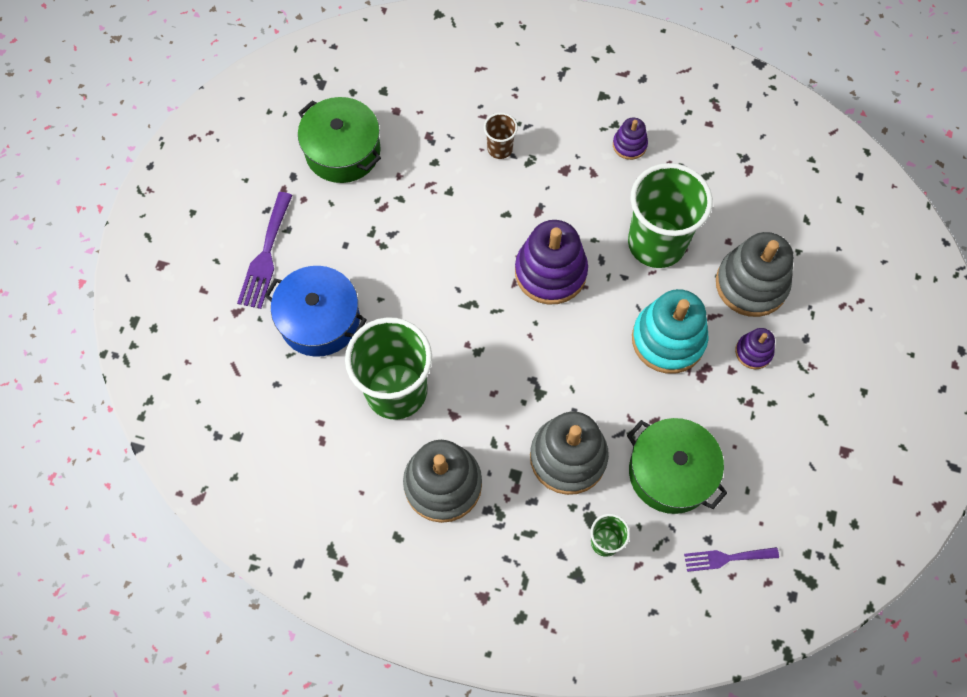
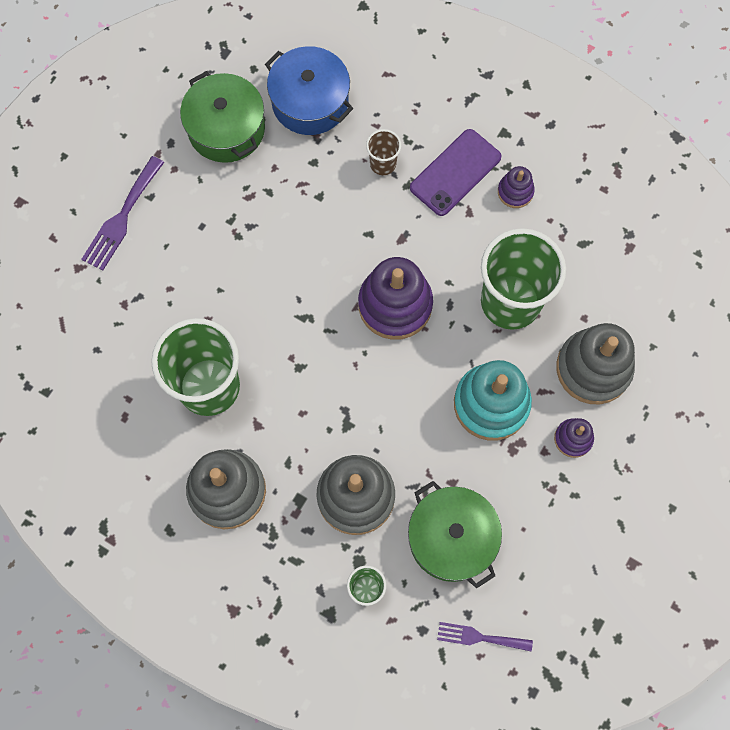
camera: 15 degrees right, 5 degrees up
(319, 320) = (155, 296): blue pot -> blue pot (310, 102)
(569, 141) = (455, 172): none -> purple phone

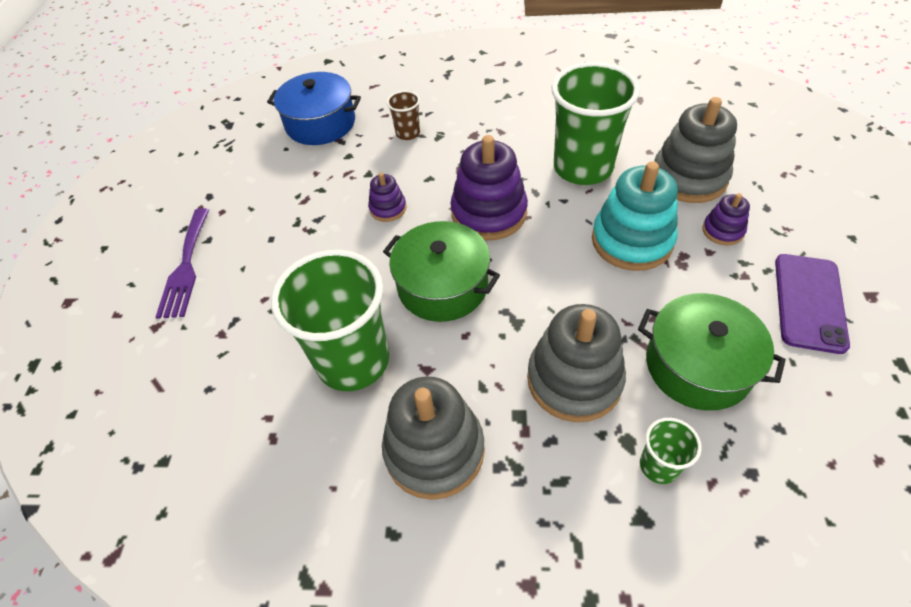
camera: 25 degrees left, 20 degrees down
(226, 128) = (256, 167): green pot -> green pot (442, 286)
(455, 172) = (470, 114): purple phone -> purple phone (809, 302)
(479, 637) = (813, 444): purple fork -> none
(515, 192) = (526, 106): purple stacking toy -> purple stacking toy (388, 208)

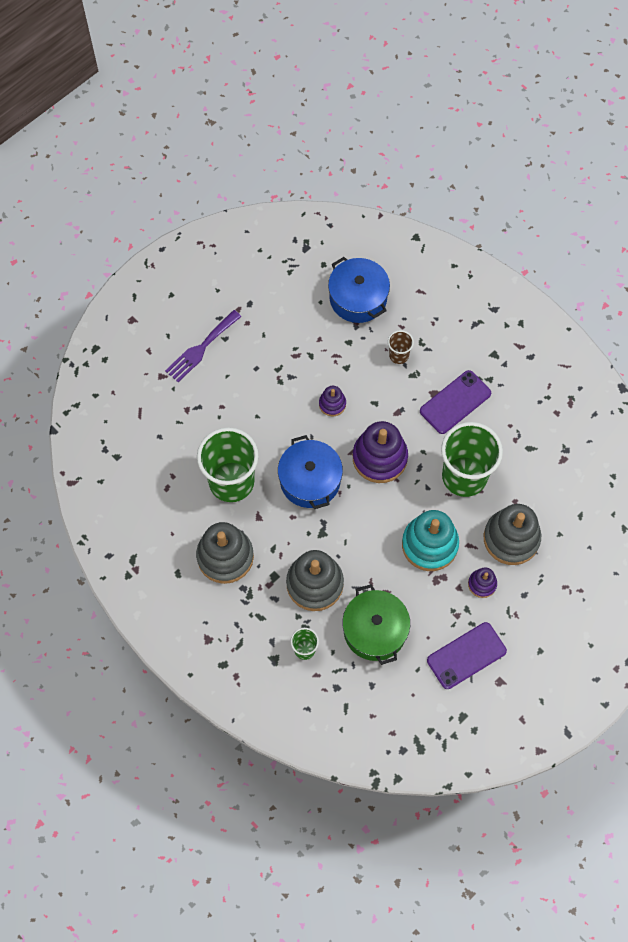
camera: 40 degrees right, 15 degrees up
(442, 286) = (310, 480): green pot -> blue pot
(500, 127) = (455, 402): none -> purple phone

